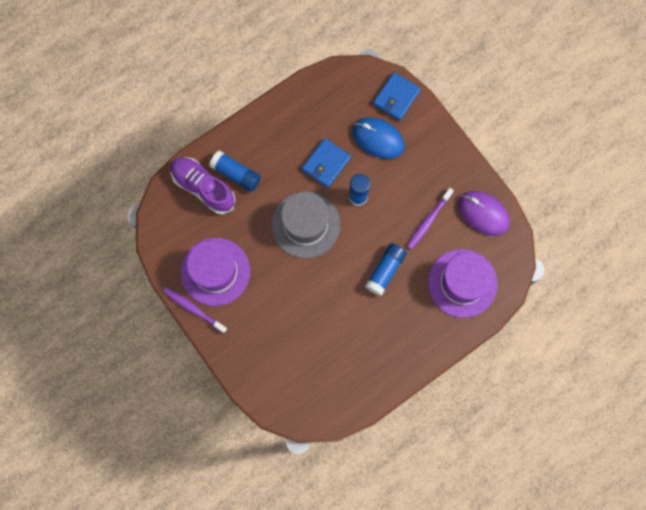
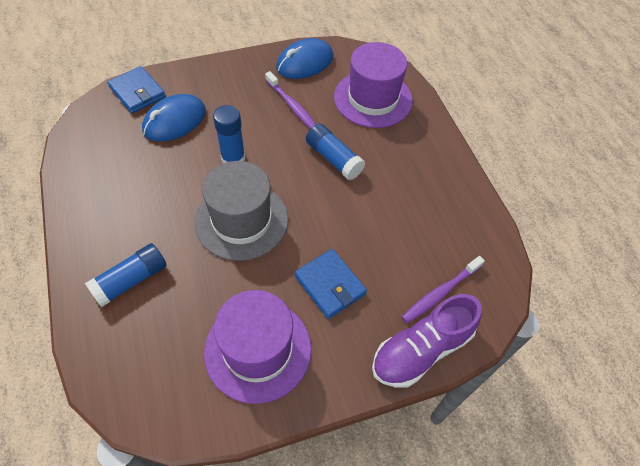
camera: 75 degrees left, 20 degrees down
(194, 309) = (303, 398): purple toothbrush -> purple toothbrush (440, 293)
(203, 187) = (126, 329): purple shoe -> purple shoe (421, 350)
(326, 164) = (175, 177): blue wallet -> blue wallet (330, 285)
(483, 213) = (304, 62): purple mouse -> blue mouse

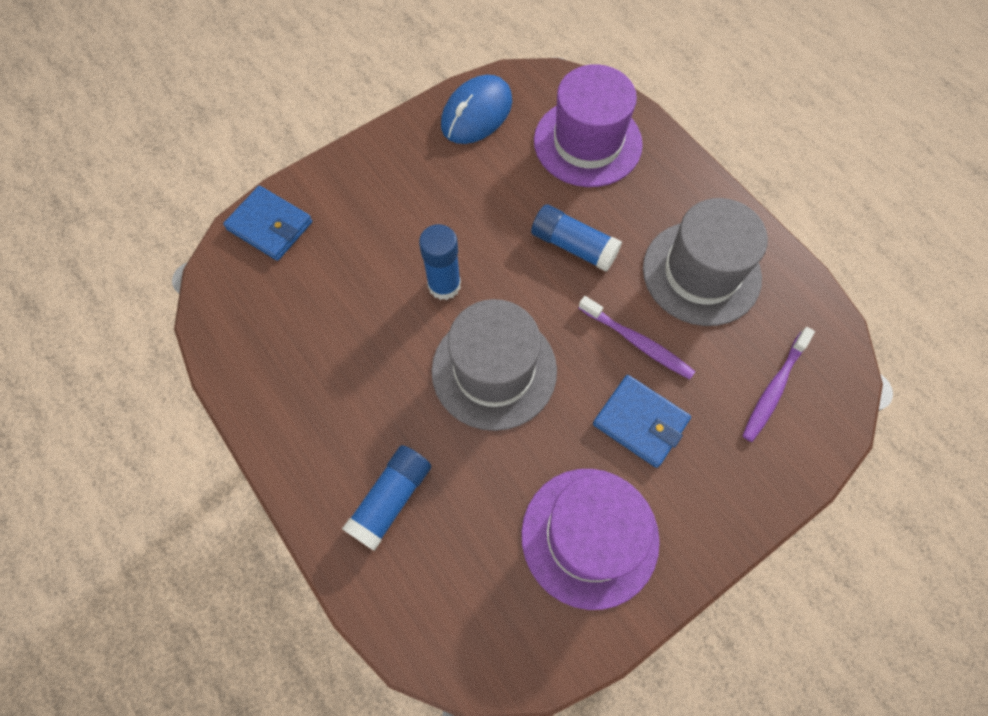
camera: 15 degrees left, 10 degrees up
(174, 121) = (341, 254): blue mouse -> none
(292, 106) = (488, 184): purple toothbrush -> purple toothbrush (637, 342)
(418, 201) = (701, 273): none -> grey hat
(421, 350) = (780, 470): purple shoe -> none

